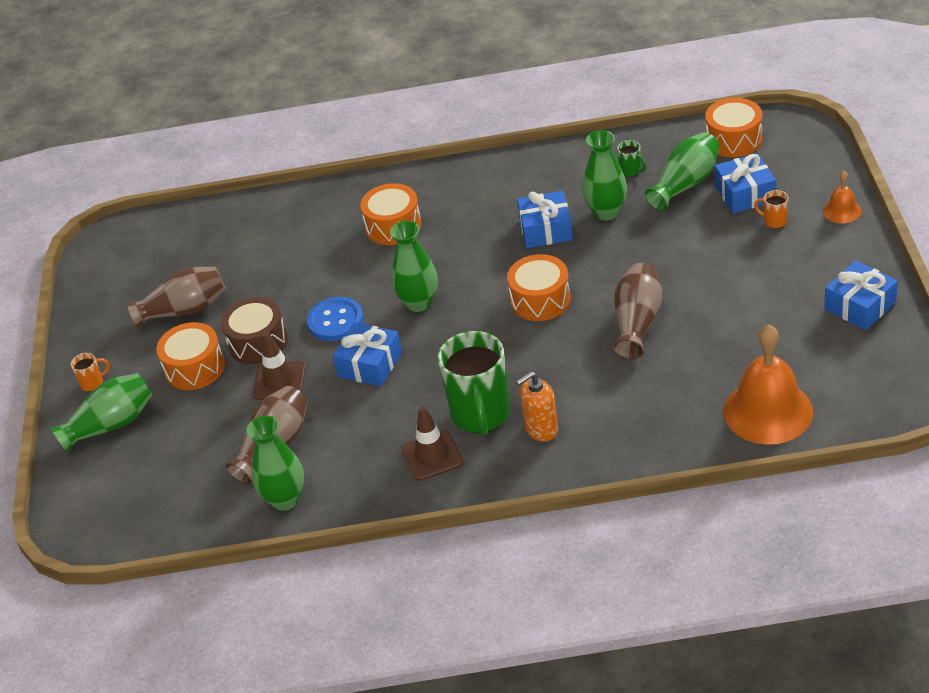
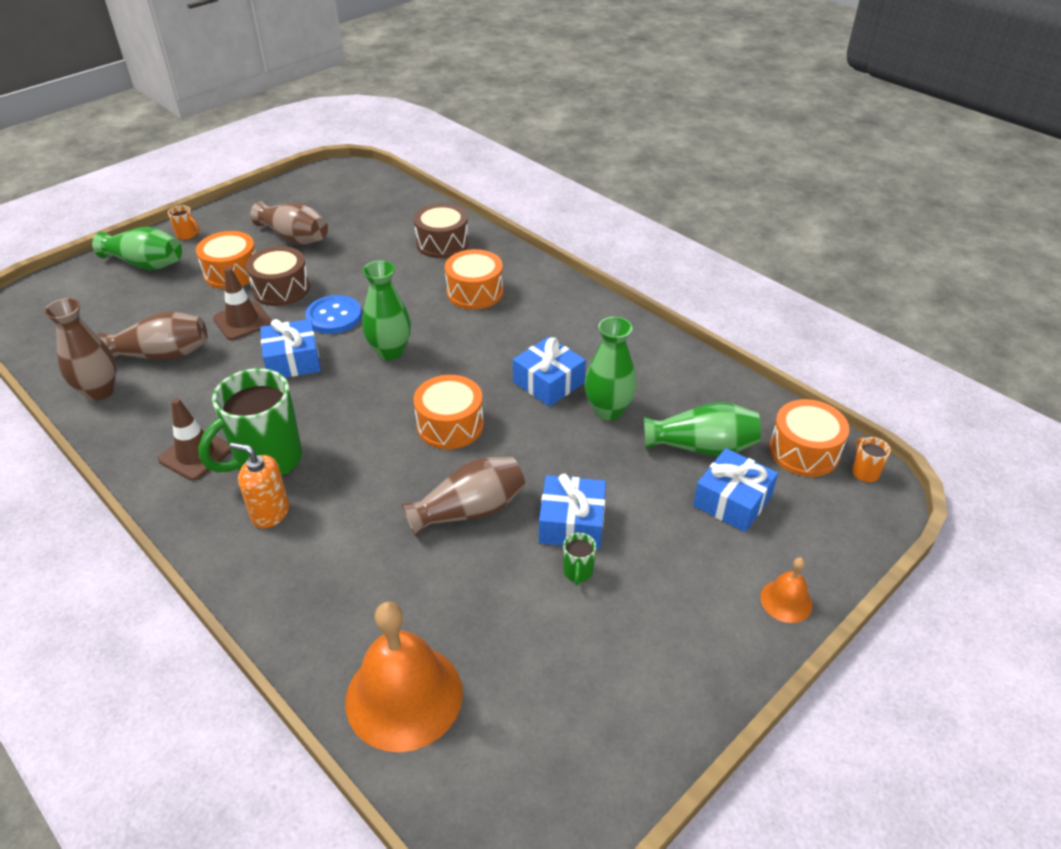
camera: 45 degrees right, 0 degrees up
(285, 499) = (99, 391): green vase -> brown vase
(302, 219) = (442, 243): none -> brown drum
(631, 171) = (682, 399): green mug -> green mug (578, 572)
(774, 221) = (712, 547): orange mug -> orange mug (864, 472)
(860, 305) = (643, 701): blue gift -> blue gift (572, 523)

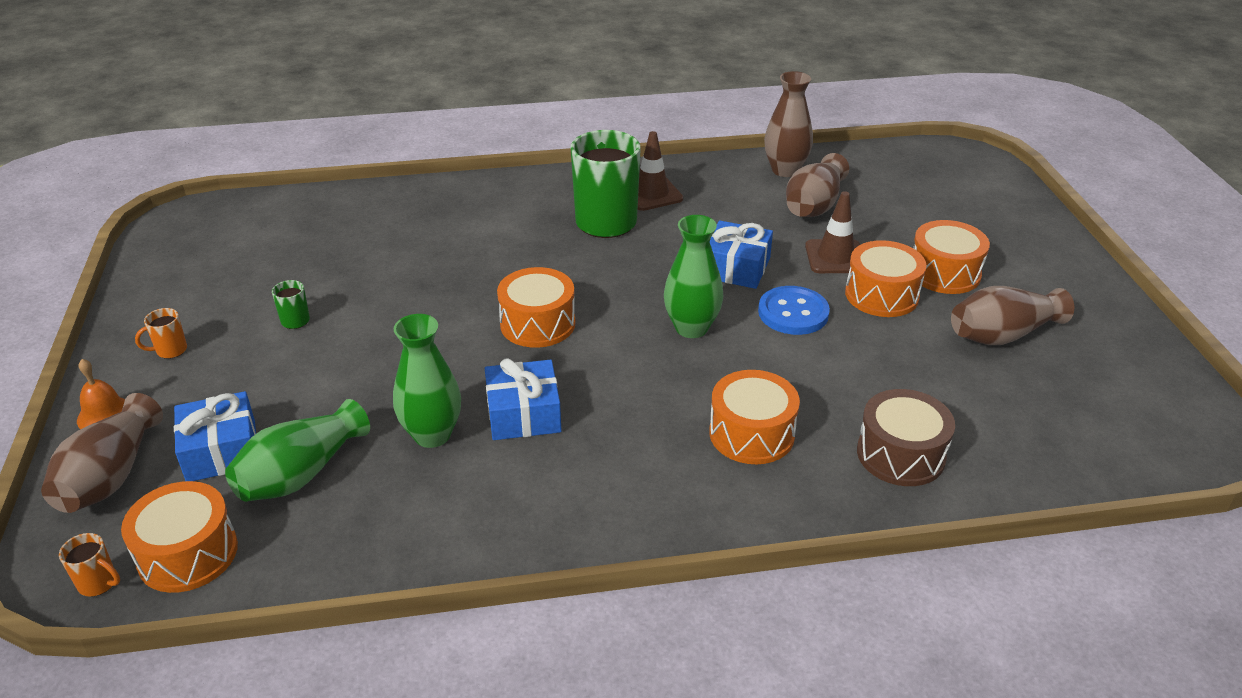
camera: 125 degrees right, 5 degrees down
(146, 264) = (1003, 227): green vase -> none
(187, 235) = (1058, 263): orange mug -> orange mug (170, 350)
(270, 513) = (545, 209): orange soap dispenser -> none
(281, 289) = (881, 295): brown drum -> orange drum
(404, 696) = (320, 214): orange bell -> none
(469, 510) = (425, 294): brown vase -> brown vase (110, 476)
(572, 523) = (339, 340): blue gift -> none

